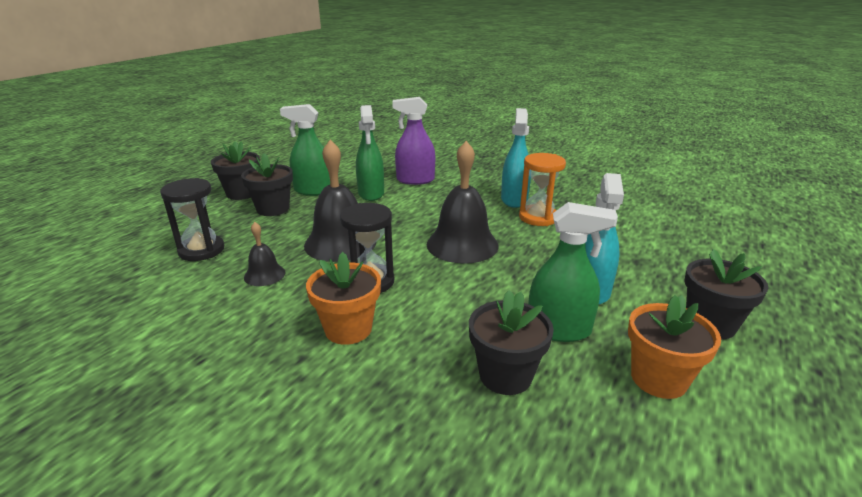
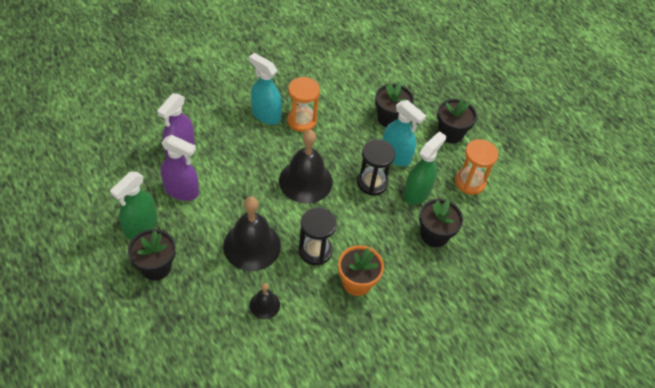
camera: 65 degrees left, 25 degrees up
(201, 250) = (196, 335): black hourglass -> black hourglass (372, 183)
(242, 193) = (100, 280): black flower pot -> black flower pot (390, 118)
(371, 193) = (181, 190): green spray bottle -> purple spray bottle
(658, 379) = (470, 182): orange flower pot -> orange hourglass

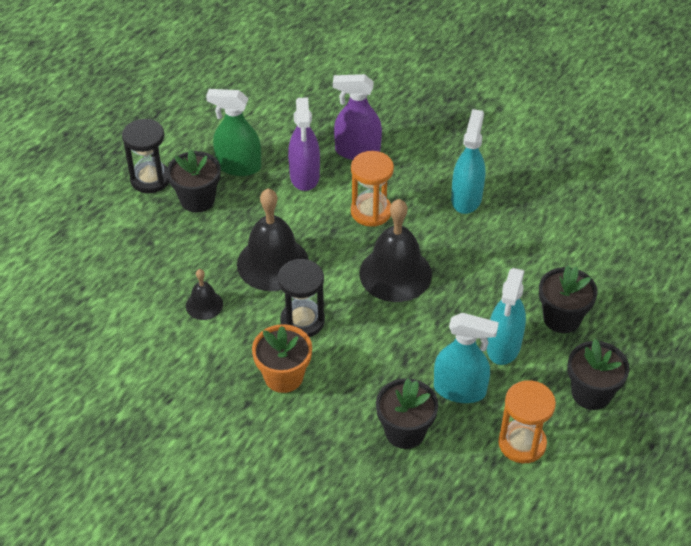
camera: 70 degrees right, 5 degrees down
(302, 120) = (484, 234): orange hourglass -> orange hourglass (371, 211)
(372, 183) = (440, 338): black hourglass -> black hourglass (150, 179)
(417, 192) = (460, 390): green spray bottle -> turquoise spray bottle

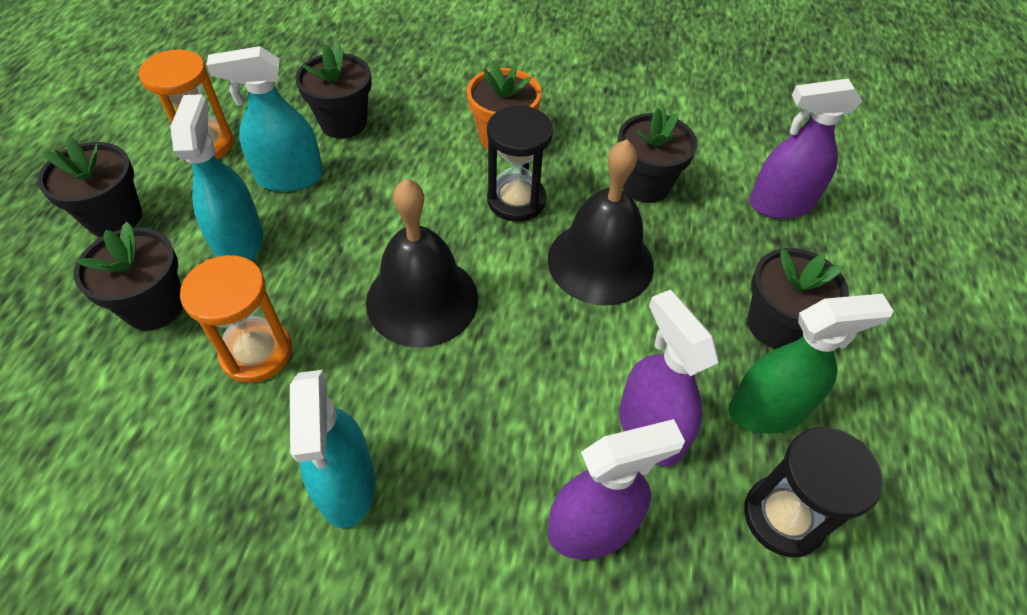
camera: 155 degrees right, 5 degrees up
(124, 263) = (780, 204): none -> purple spray bottle
(150, 179) = (870, 336): black hourglass -> black hourglass (783, 517)
(204, 305) = (645, 185): black bell -> black flower pot
(371, 211) = (504, 395): orange hourglass -> orange hourglass (256, 352)

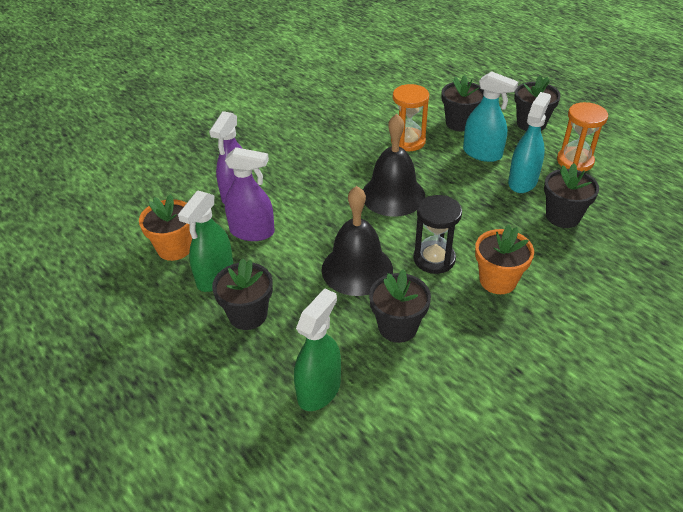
camera: 130 degrees right, 10 degrees down
(346, 485) = (322, 144): turquoise spray bottle -> none
(780, 204) = (319, 390): purple spray bottle -> green spray bottle
(783, 517) = (174, 248): black hourglass -> orange flower pot

